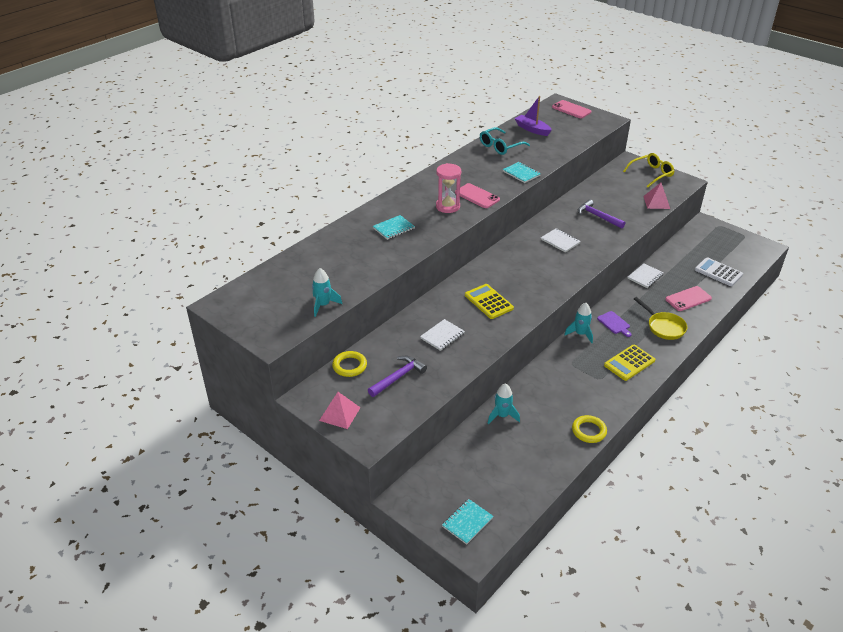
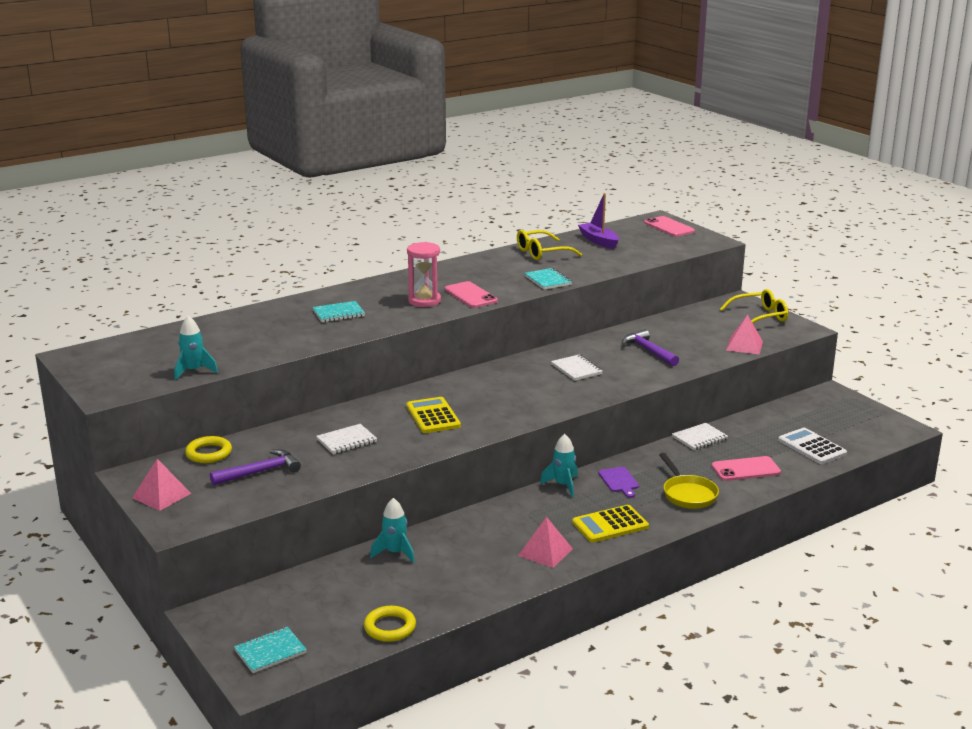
camera: 15 degrees right, 15 degrees down
(500, 146) = (541, 253): turquoise glasses -> yellow glasses
(589, 431) = (501, 586): yellow ring -> yellow ring (390, 627)
(601, 395) = (545, 552): none -> pink pyramid

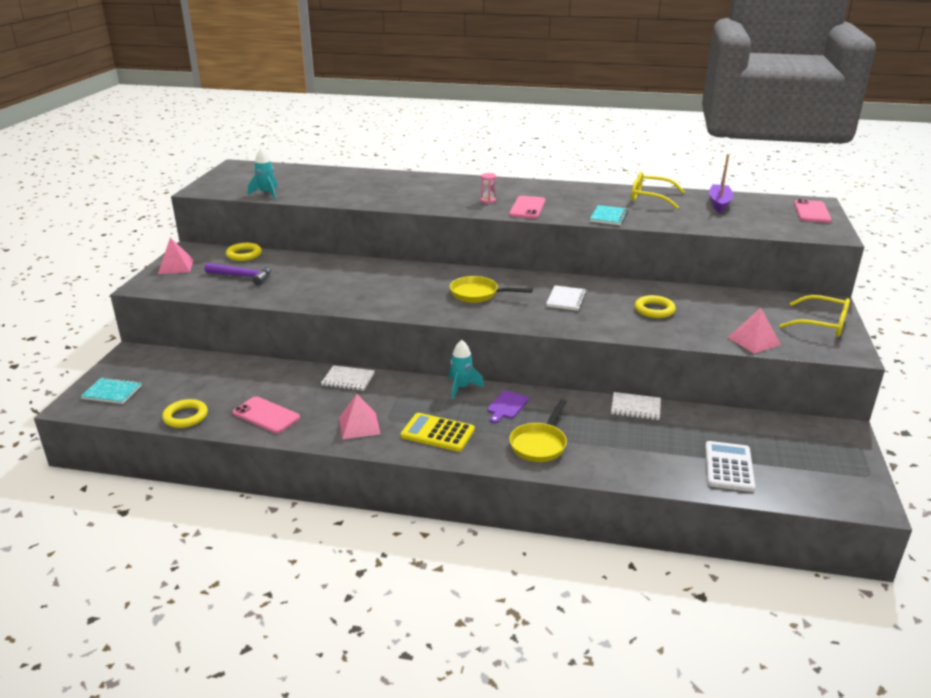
camera: 45 degrees right, 5 degrees up
(338, 313) = (418, 190): turquoise notebook -> none
(347, 441) = (322, 280): white notebook -> white notebook (348, 379)
(395, 553) = (278, 374): turquoise rocket -> none
(424, 301) = (488, 201): pink hourglass -> pink hourglass, size x0.53
(433, 416) = (402, 288): yellow calculator -> none
(505, 394) = (478, 294): none -> yellow pan
(648, 351) = (654, 310): purple hammer -> yellow ring
(745, 469) = (627, 452): pink phone -> pink phone (266, 415)

